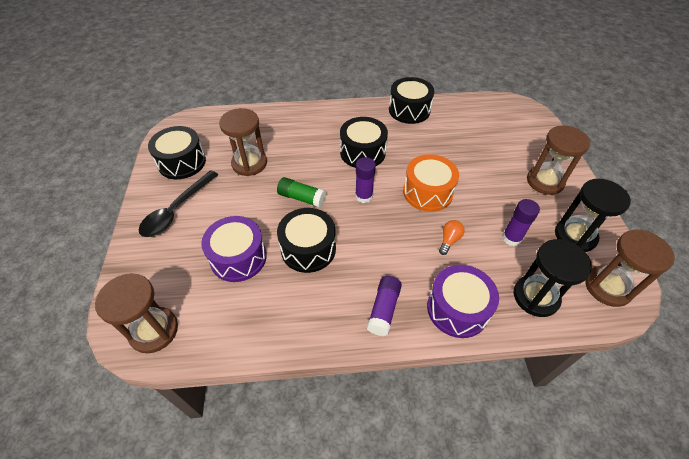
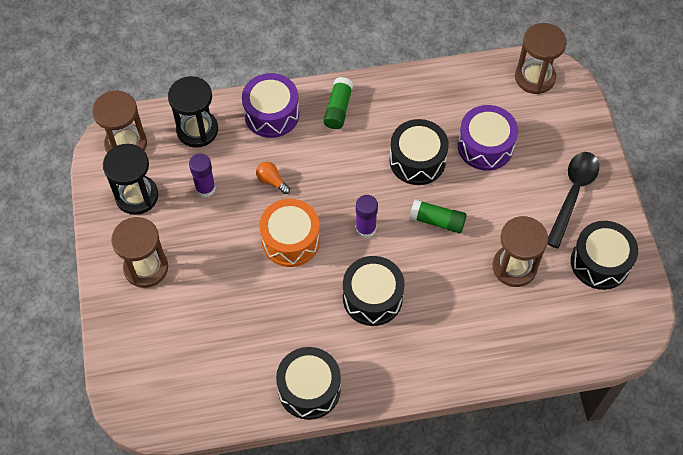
camera: 175 degrees right, 10 degrees up
(384, 309) = (338, 109): purple glue stick -> green glue stick
(449, 240) = (271, 181): orange light bulb -> orange light bulb turned 105 degrees clockwise

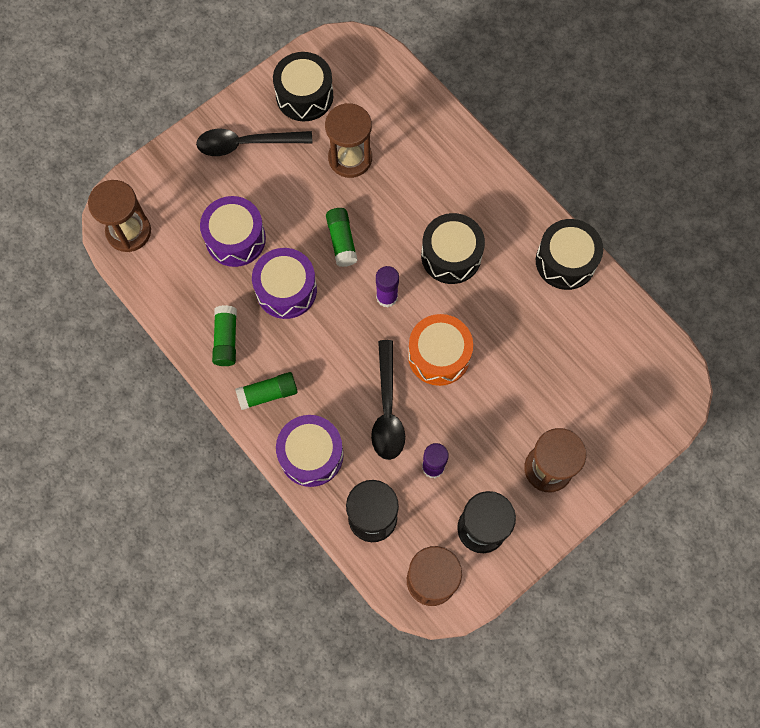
camera: 120 degrees left, 10 degrees up
(271, 181) = (387, 409): orange light bulb -> black spoon
(400, 101) = (226, 339): none -> green glue stick
(417, 160) = (286, 290): black drum -> purple drum

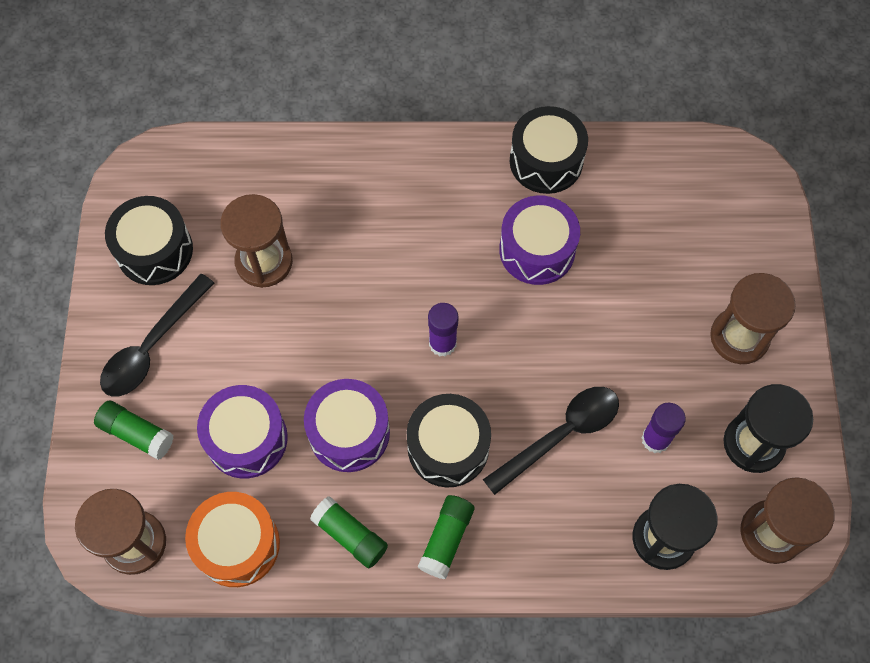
camera: 50 degrees left, 5 degrees down
(311, 455) = (548, 547): purple drum -> purple drum (537, 250)
(342, 241) = (345, 338): green glue stick -> green glue stick (136, 433)
(387, 409) = (560, 435): black spoon -> black spoon turned 75 degrees counterclockwise
(439, 355) = (545, 344): orange drum -> orange drum (237, 544)
(451, 255) = (451, 252): black drum -> black drum (448, 447)

